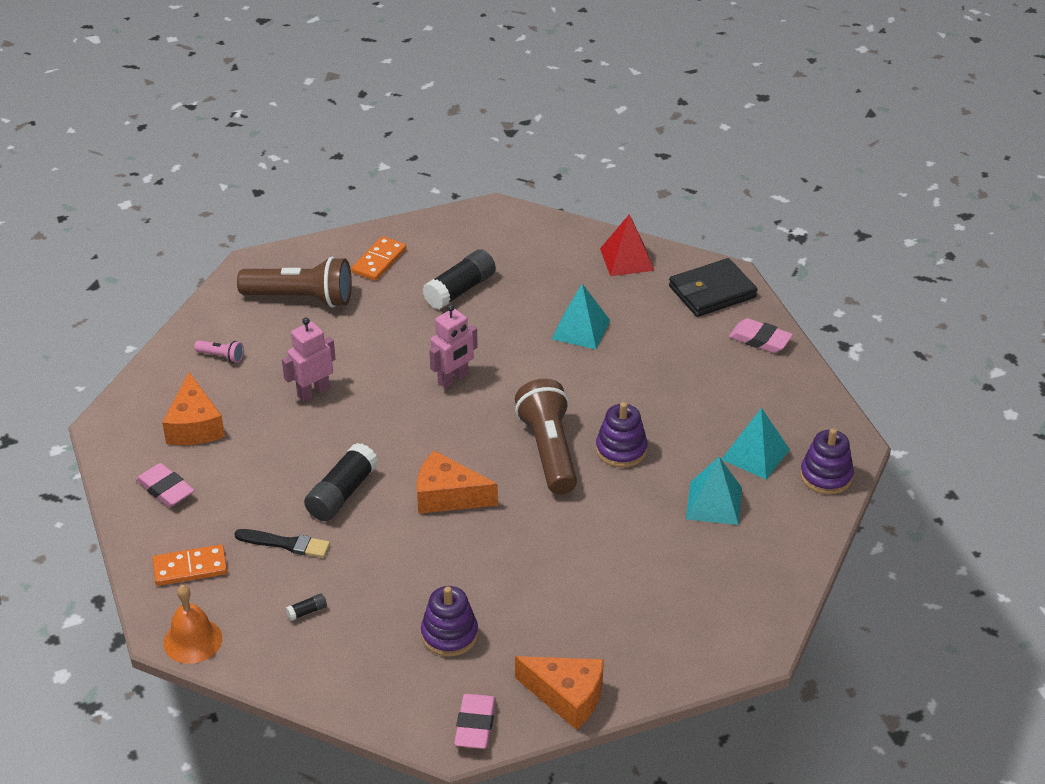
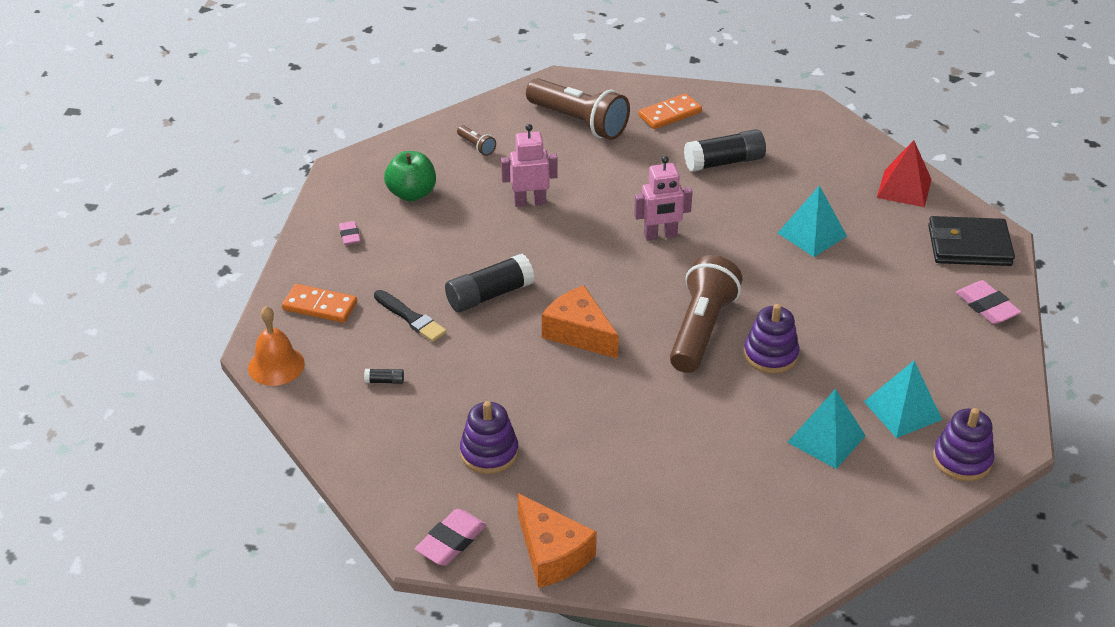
camera: 30 degrees right, 0 degrees up
(165, 489) = (349, 235): pink eraser -> pink eraser, size x0.61
(194, 426) = (412, 193): orange cheese -> green apple
(221, 356) = (476, 146): pink flashlight -> brown flashlight

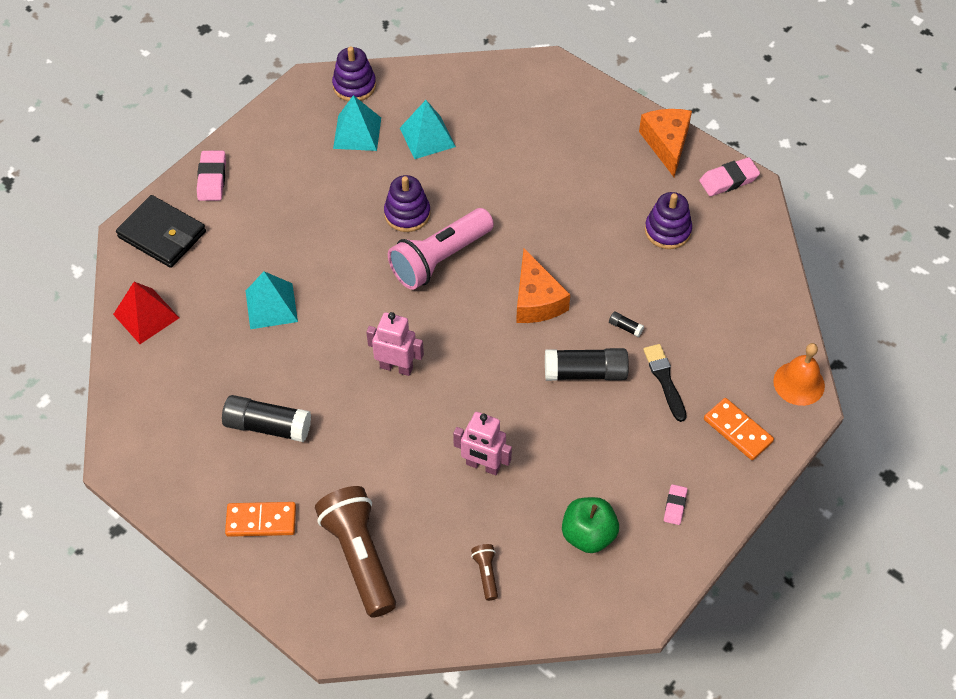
camera: 150 degrees left, 15 degrees up
(384, 381) = (716, 327): black glue stick -> black glue stick (625, 327)
(701, 329) = (440, 259): brown flashlight -> pink flashlight

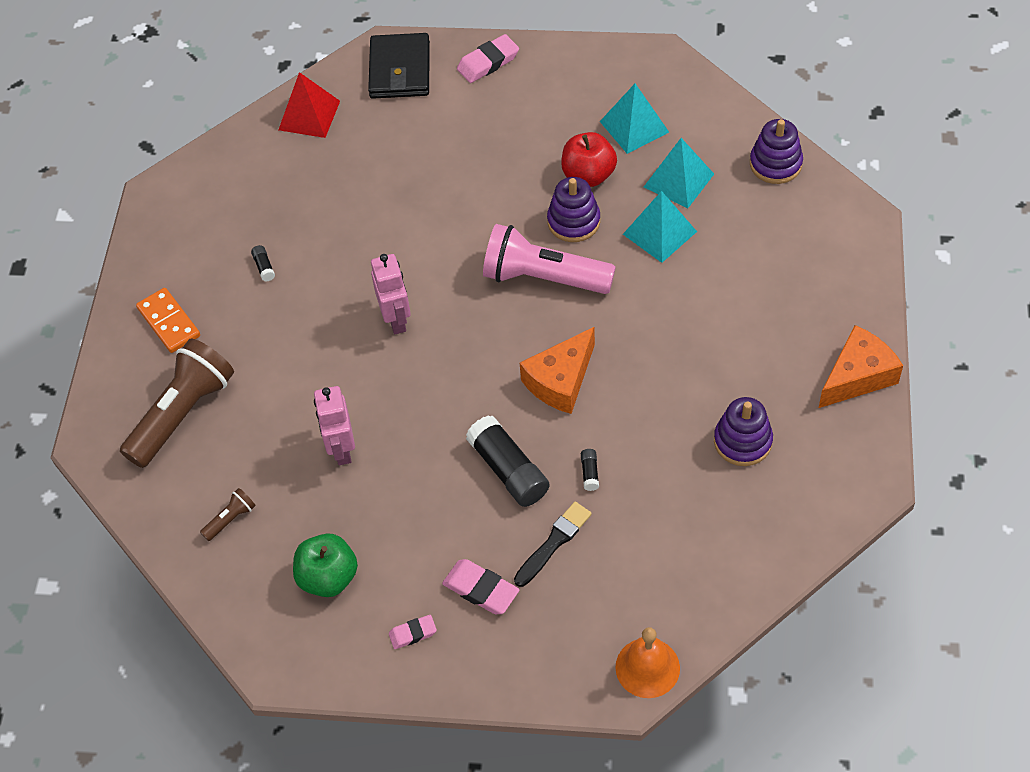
camera: 60 degrees right, 0 degrees up
(268, 426) = (264, 267): black glue stick -> black glue stick, size x0.42
(271, 306) = (388, 190): turquoise pyramid -> turquoise pyramid (660, 232)
(354, 86) = (687, 89): purple stacking toy -> purple stacking toy (775, 164)
(374, 182) = (588, 175): none -> red apple
(728, 180) = (861, 458): pink eraser -> pink eraser (481, 589)
(738, 430) = (544, 641): orange domino -> none

